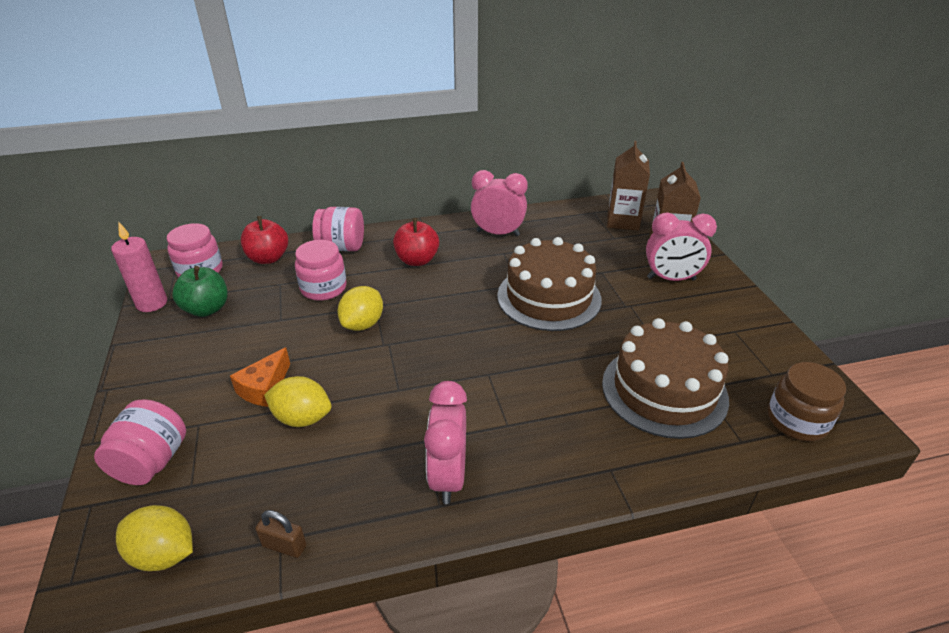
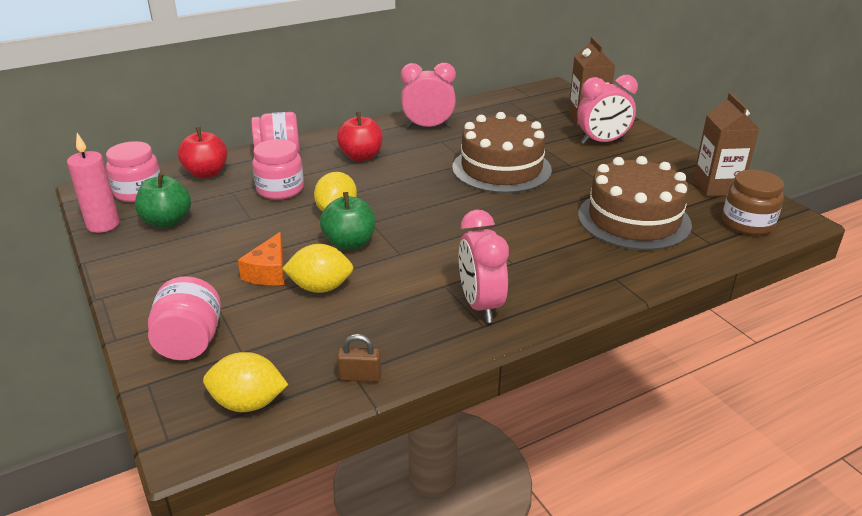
camera: 15 degrees left, 5 degrees down
(356, 367) = (349, 243): none -> green apple
(623, 221) = (539, 105): brown carton -> brown carton (716, 186)

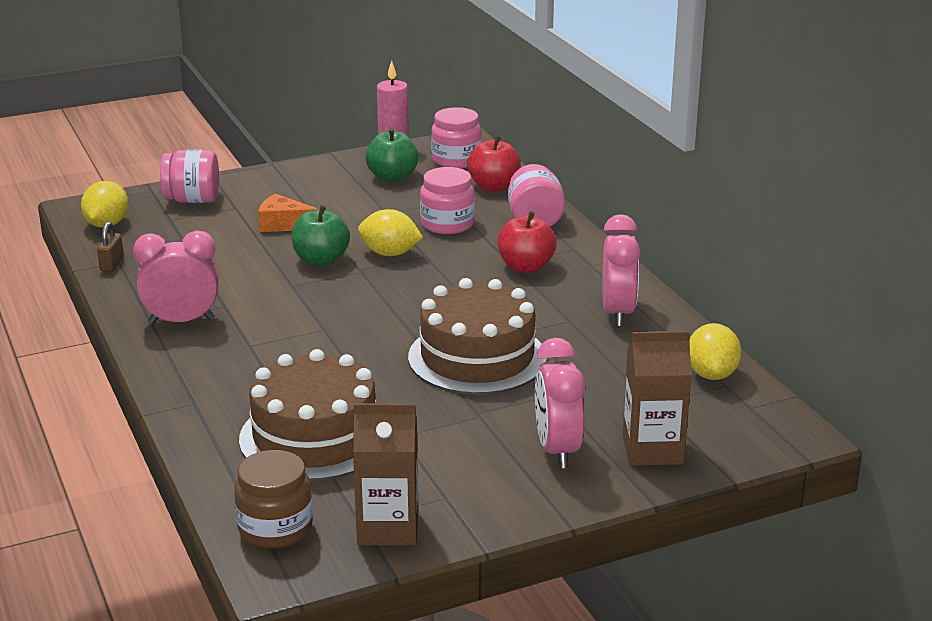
camera: 95 degrees right, 5 degrees down
(320, 288) = (247, 247): yellow lemon -> yellow lemon (711, 374)

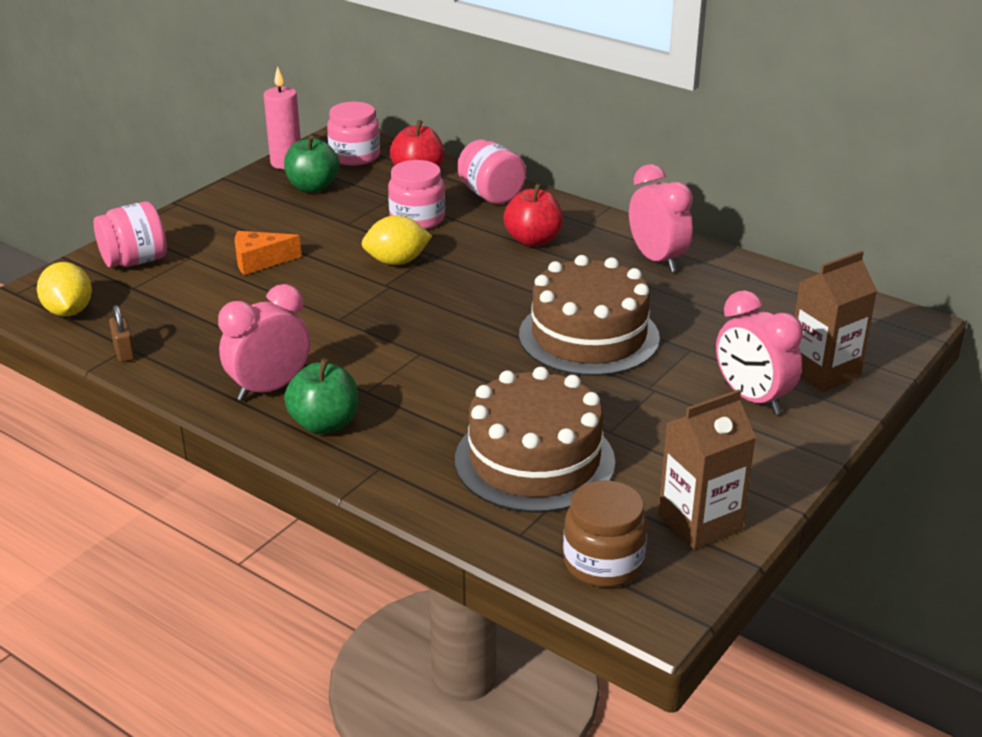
camera: 30 degrees left, 5 degrees up
(321, 260) = (338, 286): green apple -> green apple (324, 424)
(711, 374) = (790, 291): yellow lemon -> none

